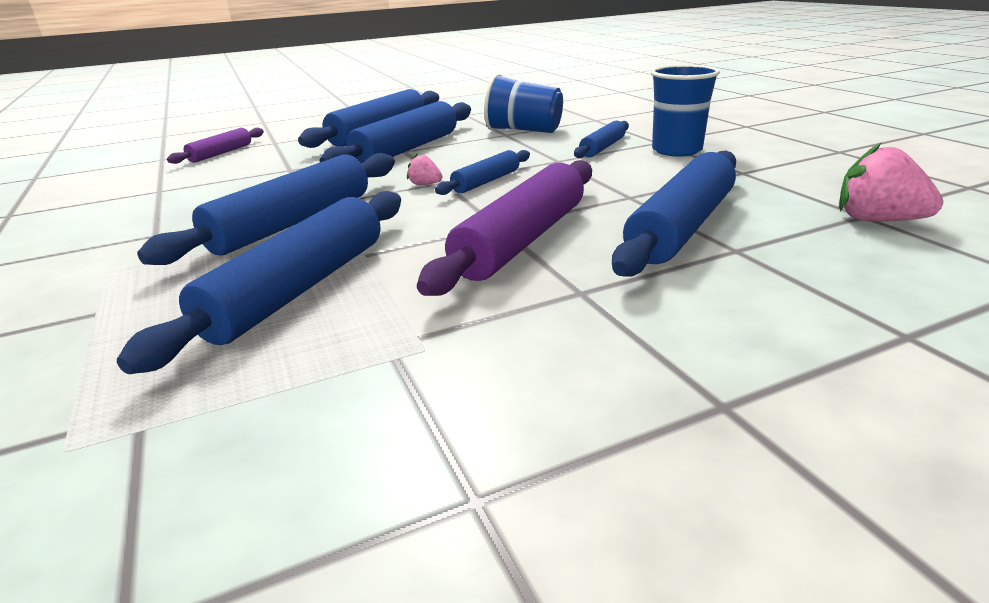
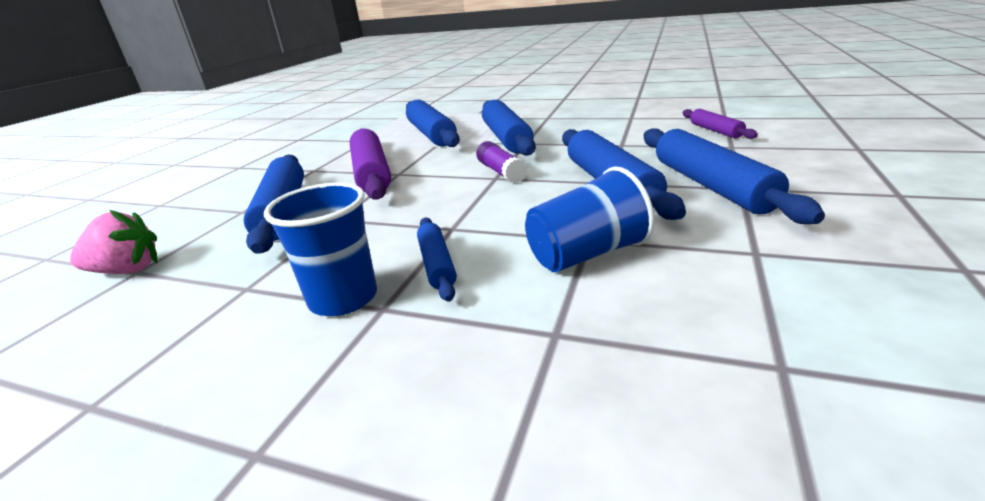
camera: 135 degrees right, 0 degrees up
(425, 184) = (501, 172): pink strawberry -> purple glue stick
(486, 181) = (465, 189): blue rolling pin -> none

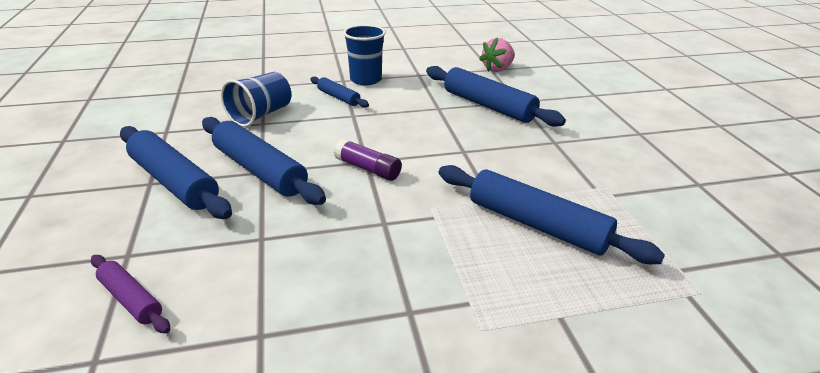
camera: 145 degrees right, 5 degrees up
(371, 173) = (489, 147): purple rolling pin -> none
(506, 138) = (420, 231): blue rolling pin -> none

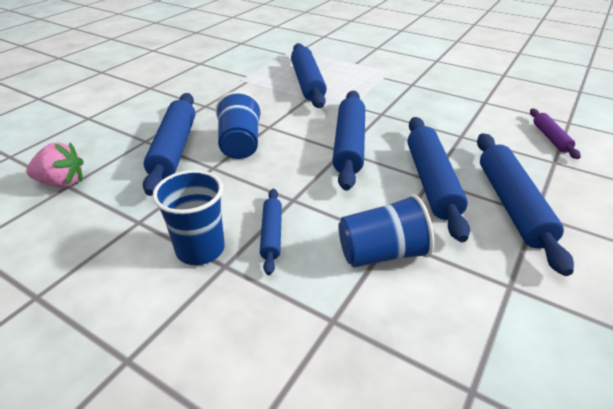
camera: 135 degrees left, 5 degrees up
(368, 169) = (349, 145): purple glue stick -> blue rolling pin
(454, 128) = (240, 144): none -> blue cup

